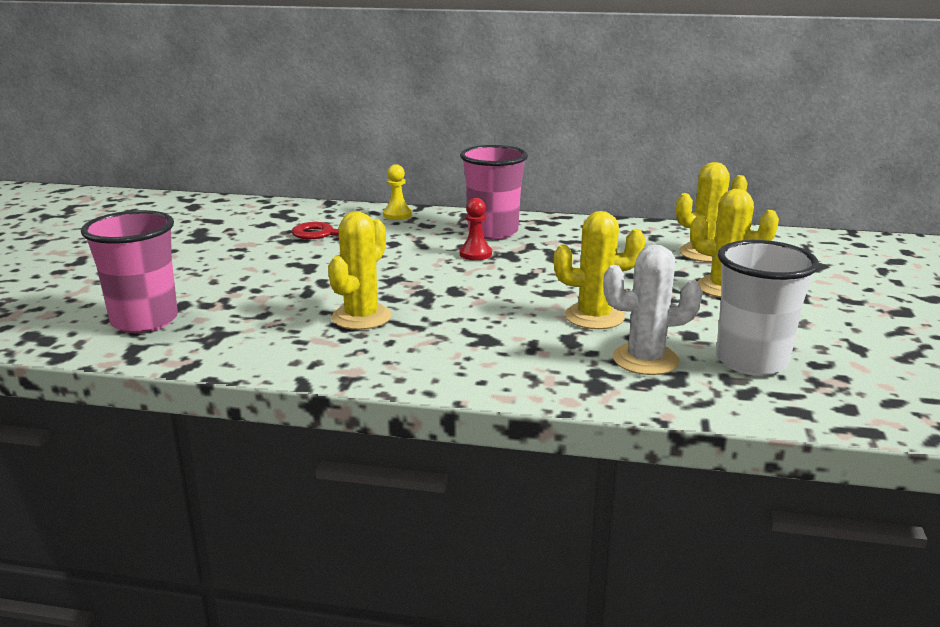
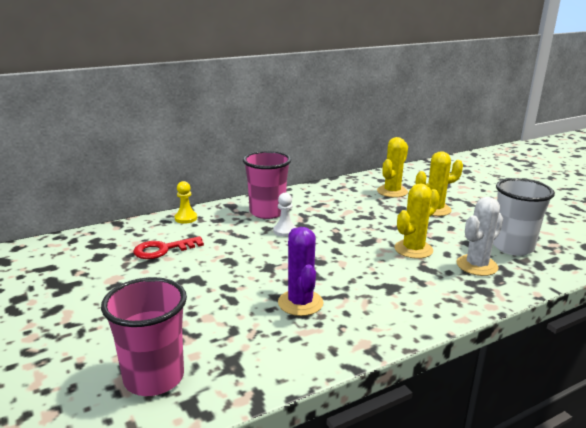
camera: 40 degrees left, 0 degrees up
(361, 317) = (300, 303): yellow cactus -> purple cactus
(475, 254) = (284, 231): red pawn -> white pawn

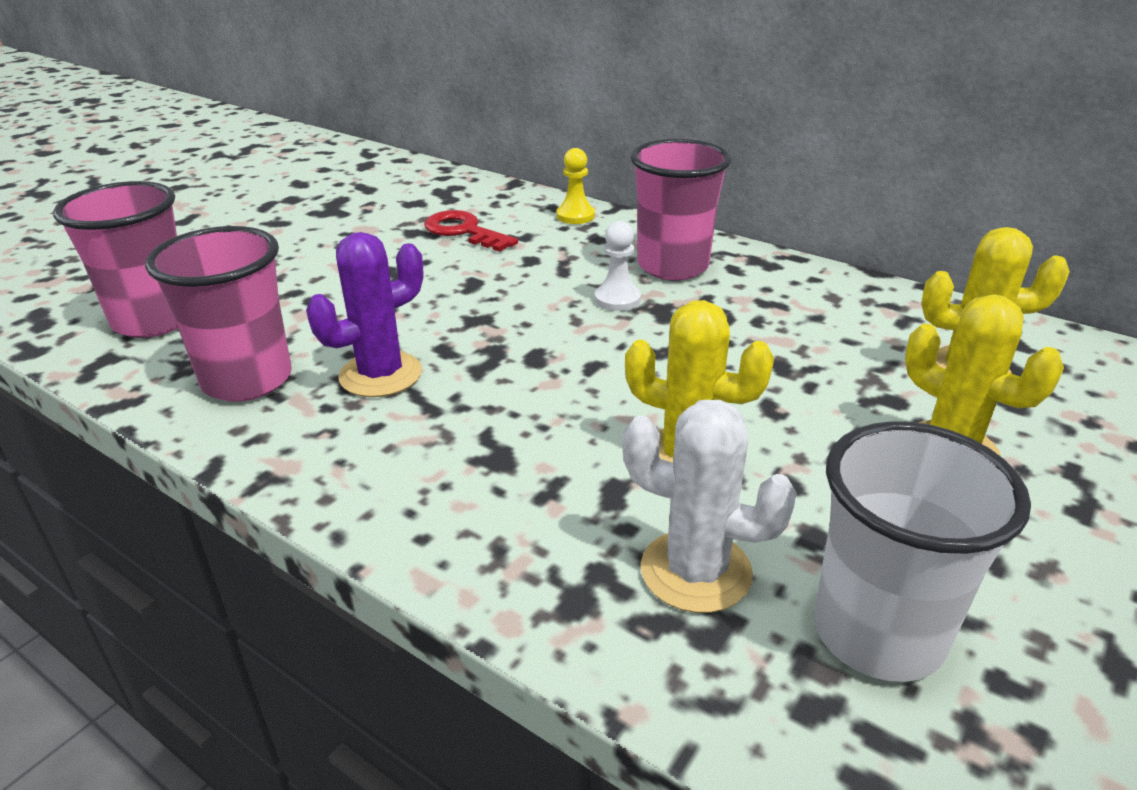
camera: 65 degrees right, 10 degrees up
(270, 346) = (247, 380): none -> pink cup

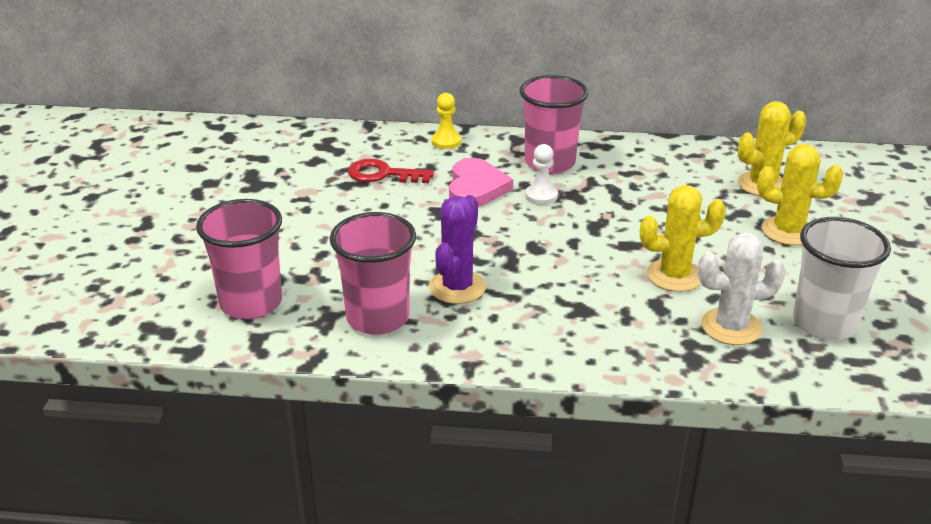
camera: 30 degrees left, 0 degrees up
(548, 270) = (476, 188): none -> pink heart

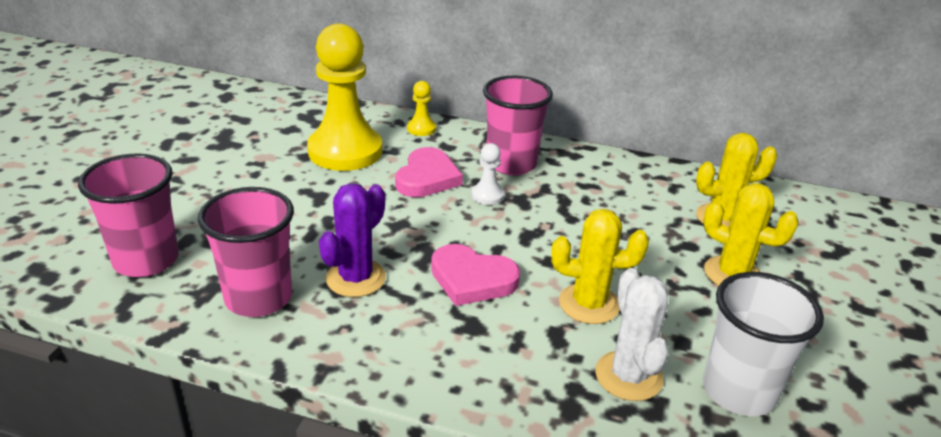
camera: 10 degrees right, 0 degrees up
(383, 174) = (345, 151): red key -> yellow pawn
(563, 271) = (472, 279): none -> pink heart
(731, 327) = (628, 376): white cactus -> white cactus turned 75 degrees clockwise

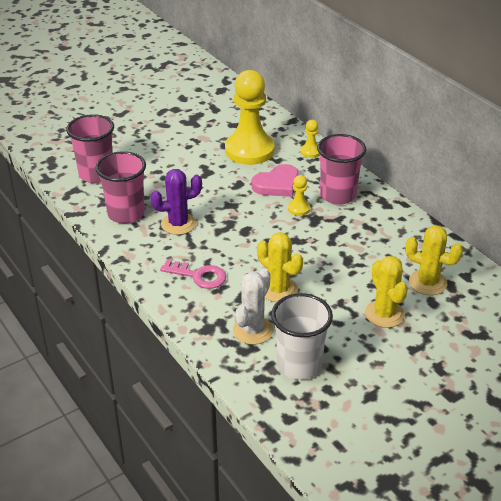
camera: 40 degrees right, 5 degrees up
(468, 337) = (199, 276): none -> pink key
(472, 279) = (234, 250): pink heart -> none
(487, 195) = (299, 208): white pawn -> yellow pawn

